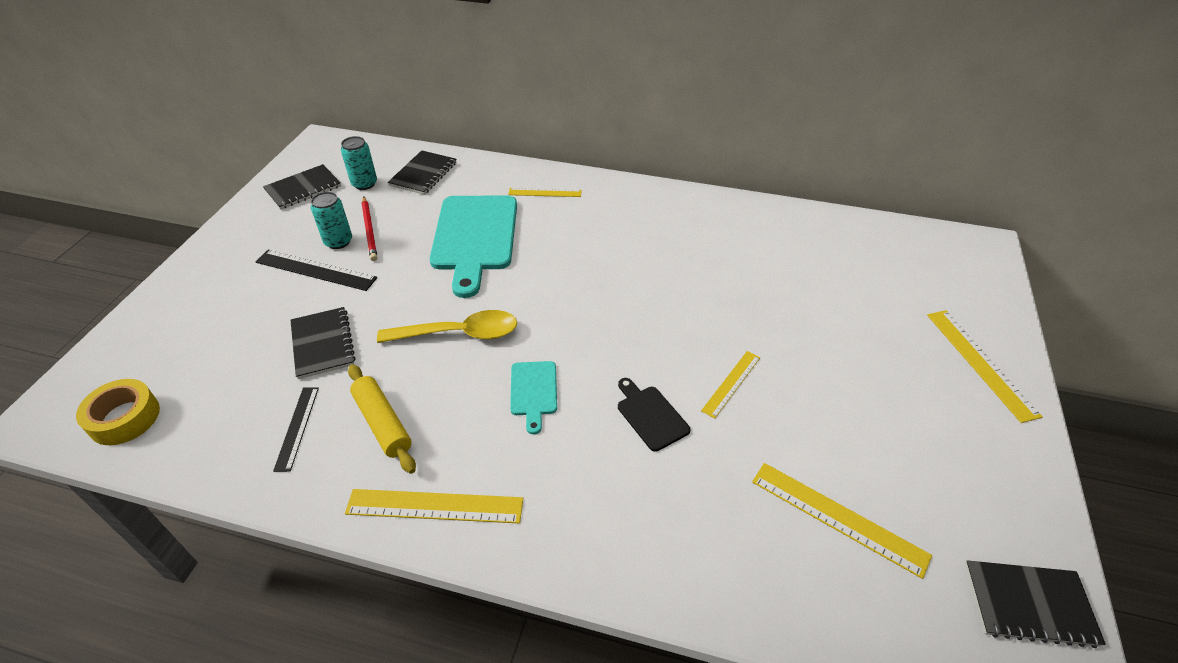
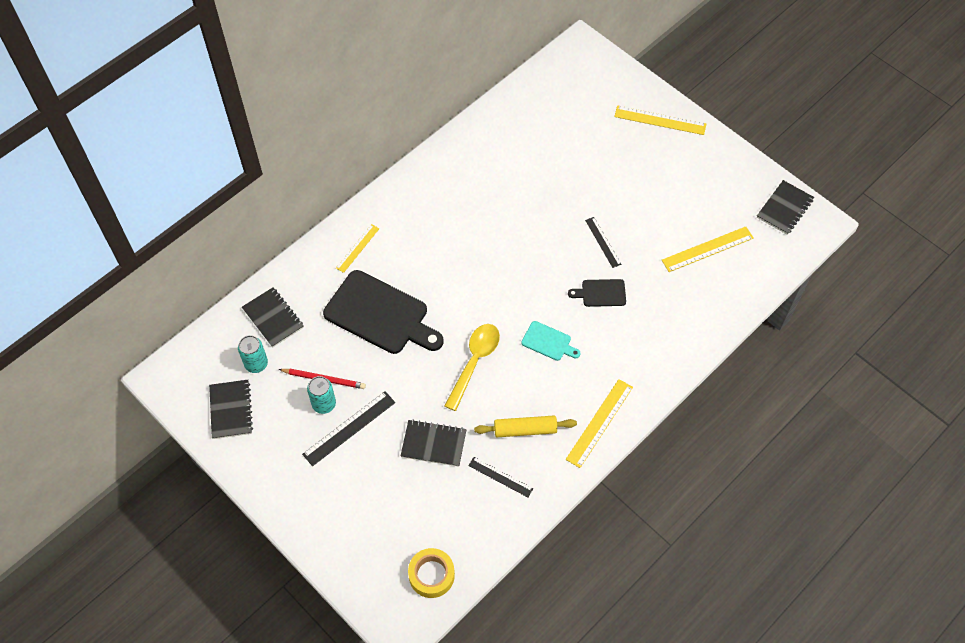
camera: 60 degrees left, 15 degrees up
(475, 237) = (380, 314): turquoise cutting board -> black cutting board
(731, 383) = (603, 242): yellow ruler -> black ruler

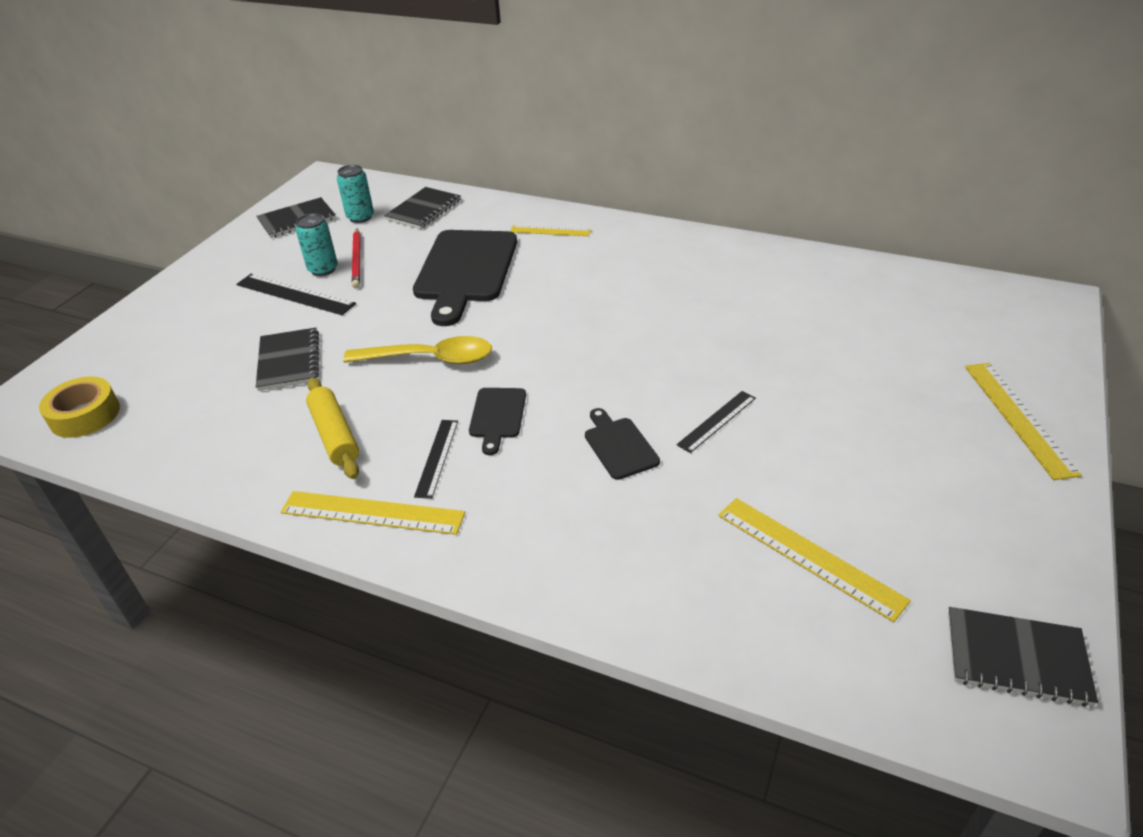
camera: 70 degrees right, 20 degrees down
(500, 477) = (248, 434): black ruler -> black ruler (437, 457)
(548, 342) = (497, 416): turquoise cutting board -> black cutting board

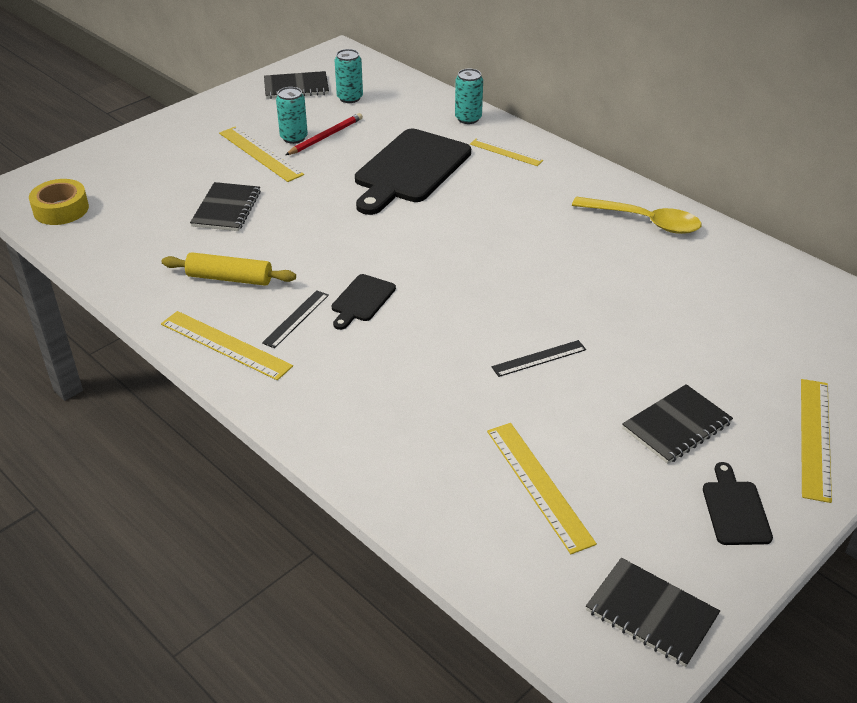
camera: 20 degrees right, 0 degrees up
(295, 294) = (260, 154): black ruler -> yellow ruler
(335, 435) = (230, 278): yellow rolling pin -> yellow rolling pin turned 75 degrees counterclockwise
(357, 260) = (325, 137): red pencil -> red pencil turned 150 degrees counterclockwise
(423, 210) = (407, 104): black notebook -> black notebook (676, 426)
(430, 359) = (336, 238): yellow spoon -> yellow spoon (644, 221)
(493, 209) = (468, 118): none -> turquoise can
(619, 446) = (444, 353): black cutting board -> black cutting board (735, 509)

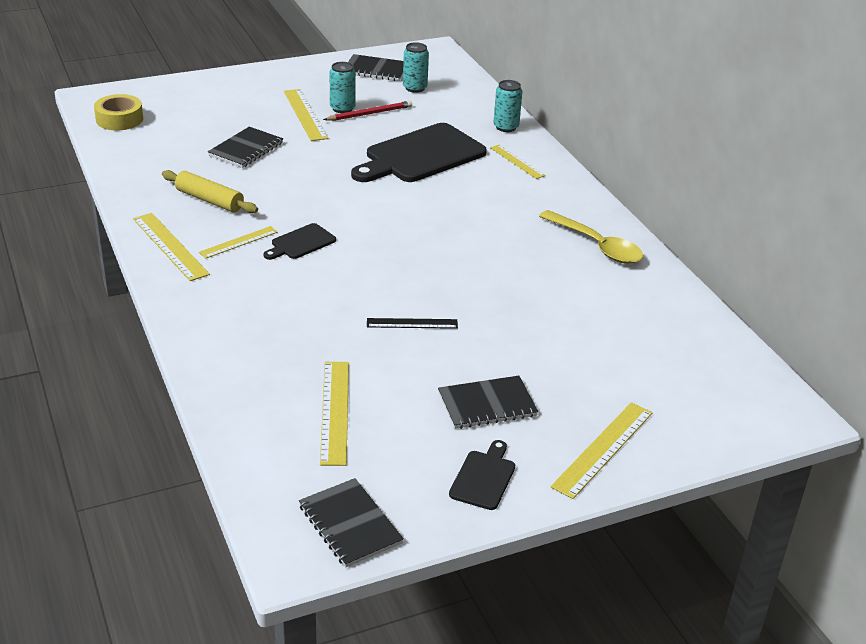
camera: 20 degrees right, 5 degrees down
(296, 318) = (238, 242): black ruler -> yellow ruler

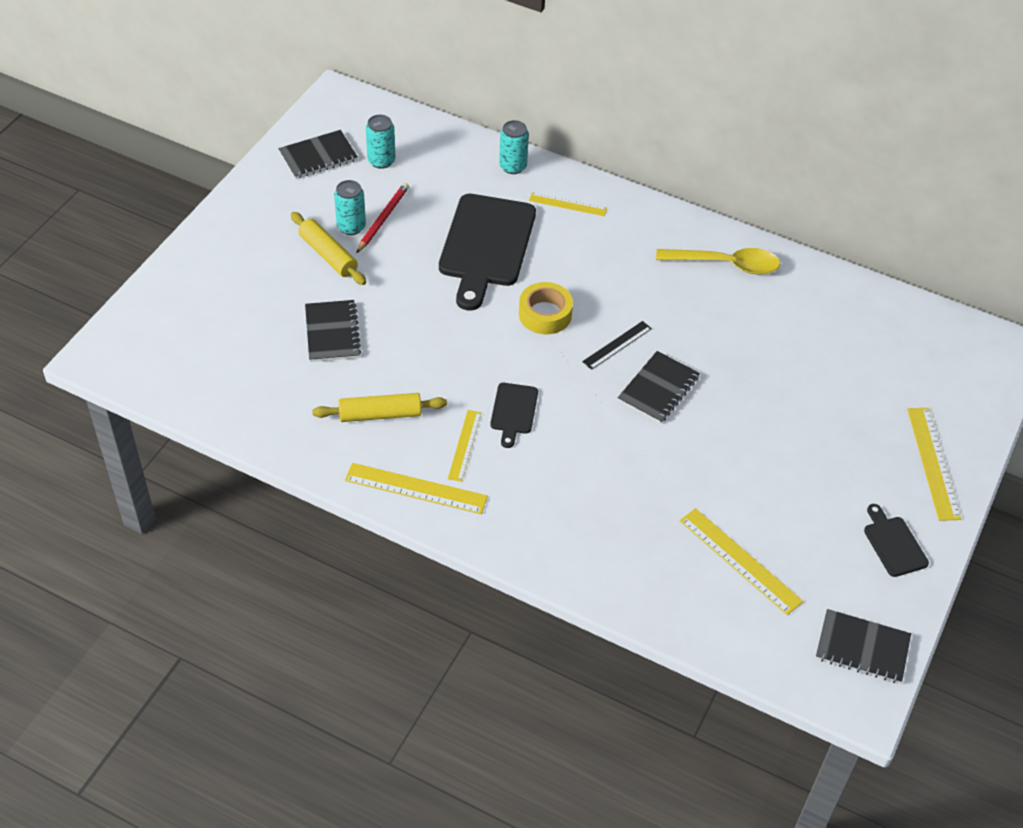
camera: 40 degrees left, 15 degrees up
(119, 119) = (166, 369): yellow tape -> yellow tape (545, 314)
(305, 114) = (328, 255): yellow ruler -> yellow rolling pin
(412, 323) = (692, 437): black ruler -> black ruler (617, 345)
(487, 404) = (826, 478): black notebook -> black notebook (658, 389)

